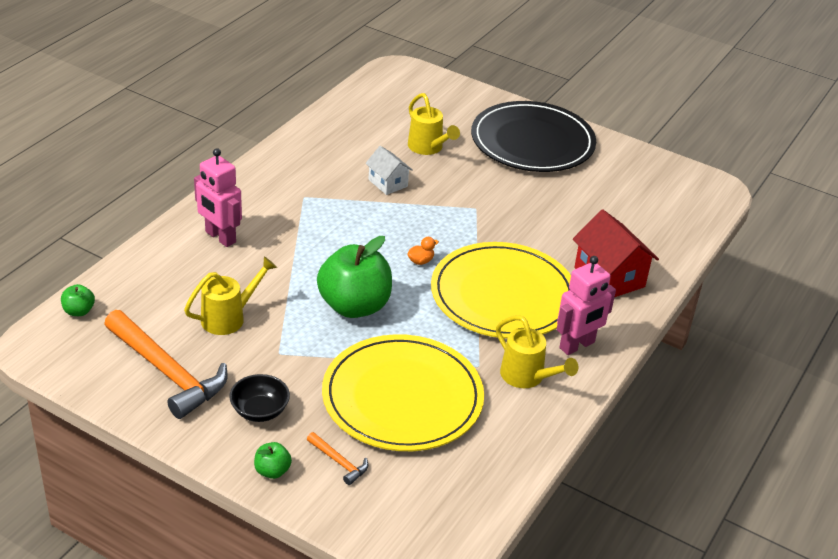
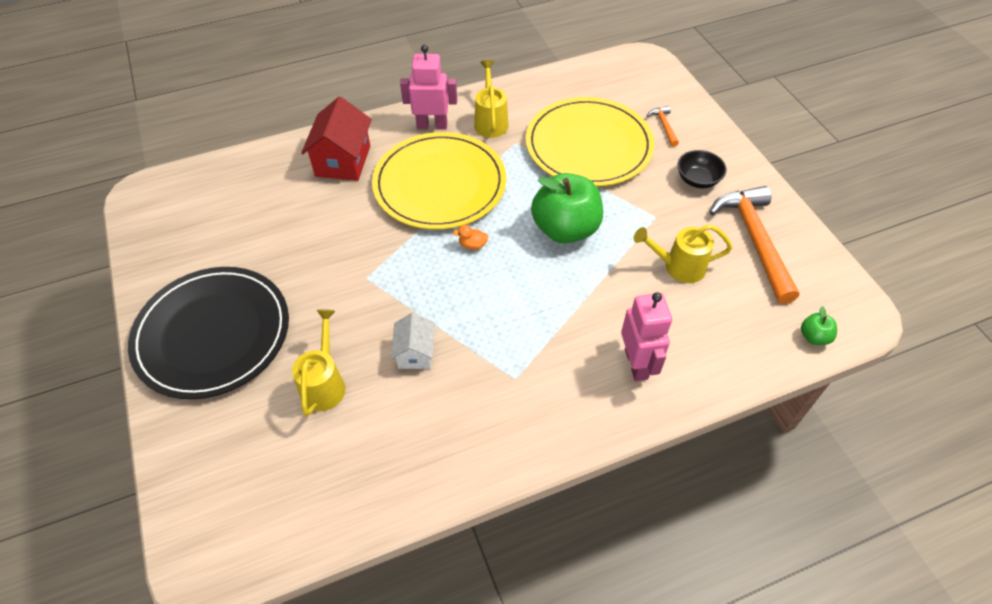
camera: 140 degrees left, 15 degrees up
(272, 471) = (712, 139): green apple -> none

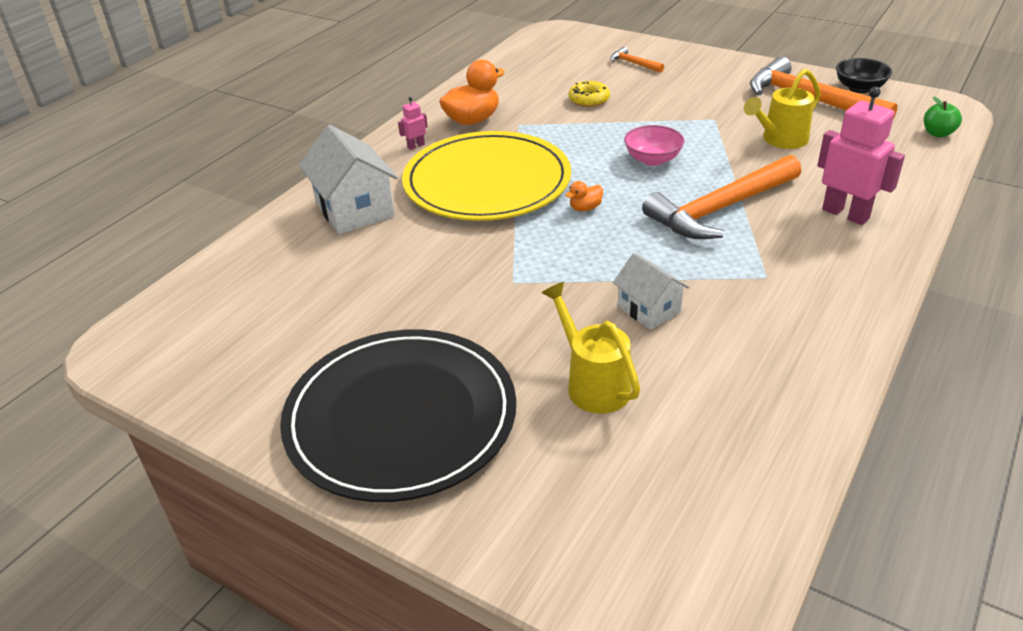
camera: 35 degrees left, 15 degrees down
(343, 161) = (354, 209): red house -> white house
(432, 125) = (416, 146): pink robot -> pink robot, size x0.45
(491, 121) = (472, 120): yellow watering can -> orange duck
(556, 302) = (720, 209): none -> orange hammer
(565, 229) = (652, 159): green apple -> pink bowl
(588, 145) = (589, 100): yellow plate -> yellow donut
(697, 180) = (711, 84): black bowl -> black bowl (859, 88)

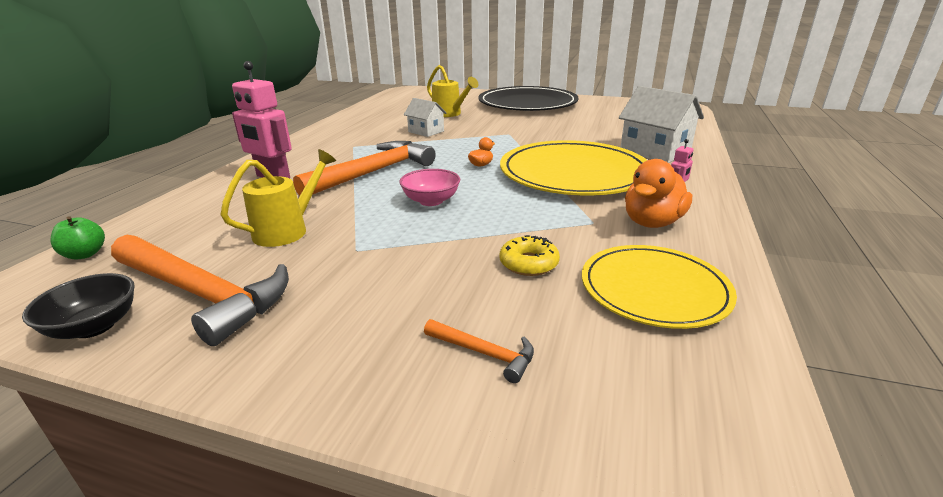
camera: 165 degrees right, 10 degrees down
(522, 80) = (654, 289): none -> yellow plate

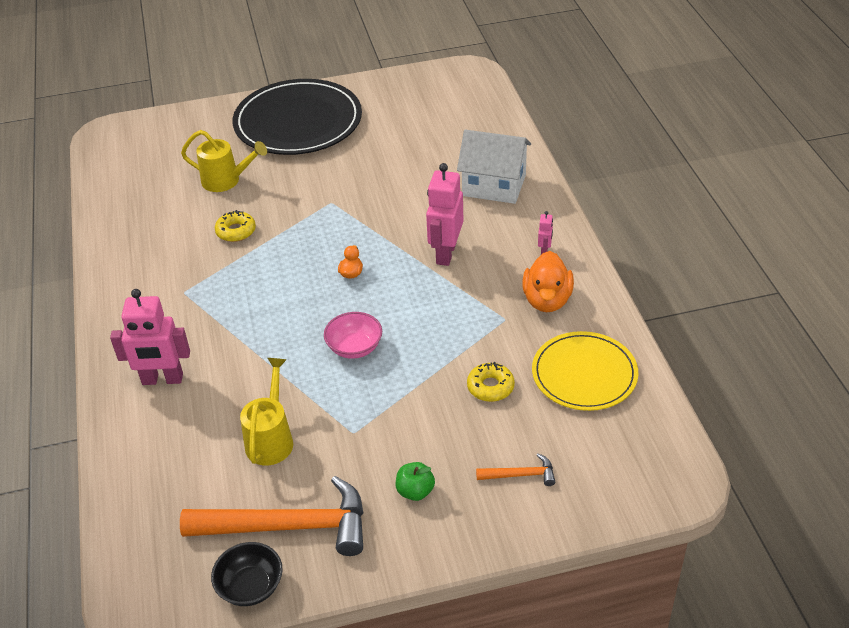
camera: 30 degrees left, 15 degrees up
(85, 254) = (131, 545): green apple -> green apple (415, 491)
(373, 172) = (257, 329): orange hammer -> none
(426, 131) = (236, 231): white house -> yellow donut
(573, 173) = (445, 253): yellow plate -> pink robot

